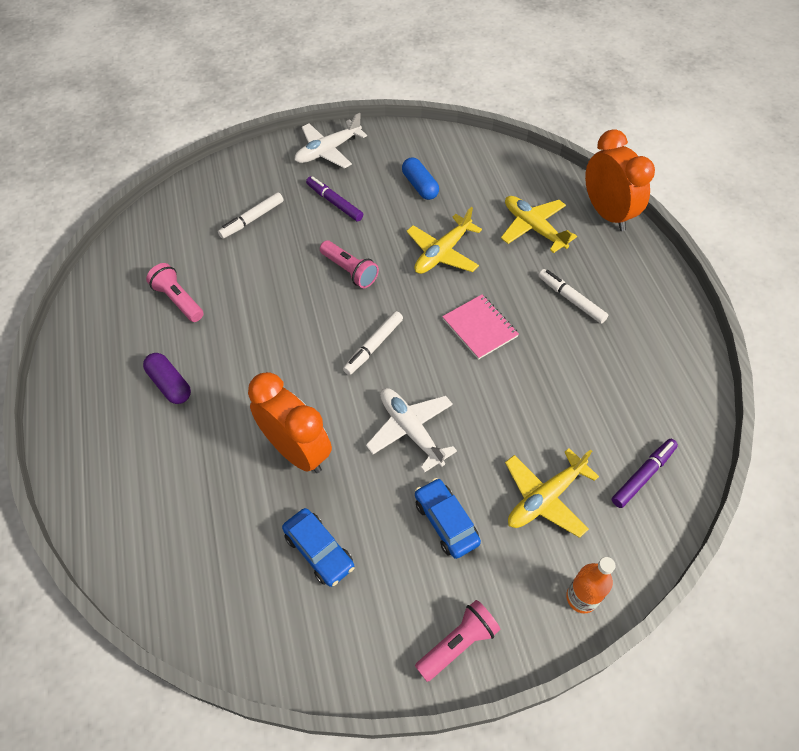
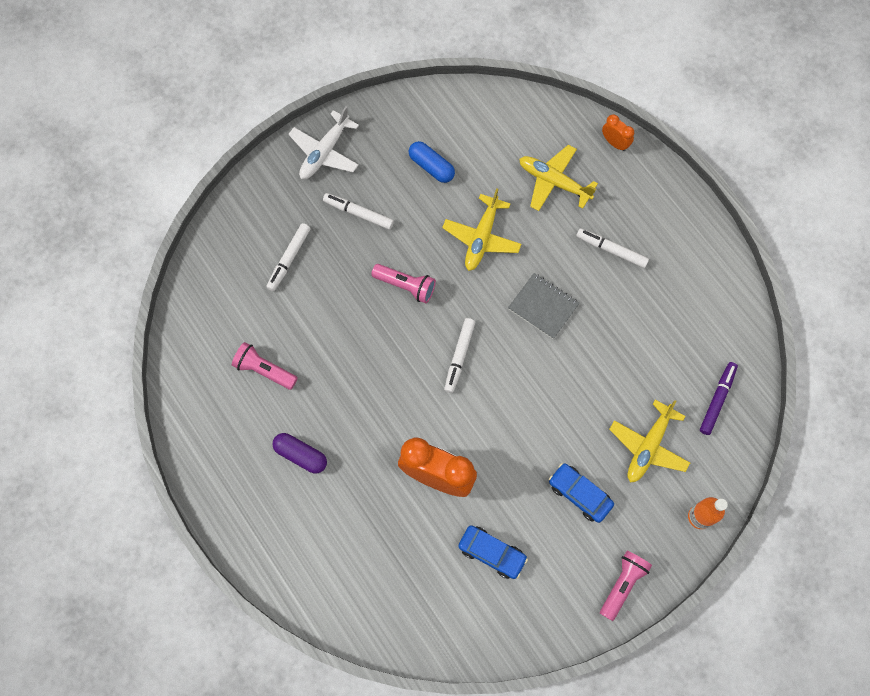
camera: 20 degrees left, 15 degrees up
(334, 203) = (358, 213): purple marker -> white marker
(410, 430) = (522, 425): white plane -> none
(480, 328) = (543, 306): pink notebook -> grey notebook
(607, 214) = (614, 143): orange clock -> orange clock, size x0.48

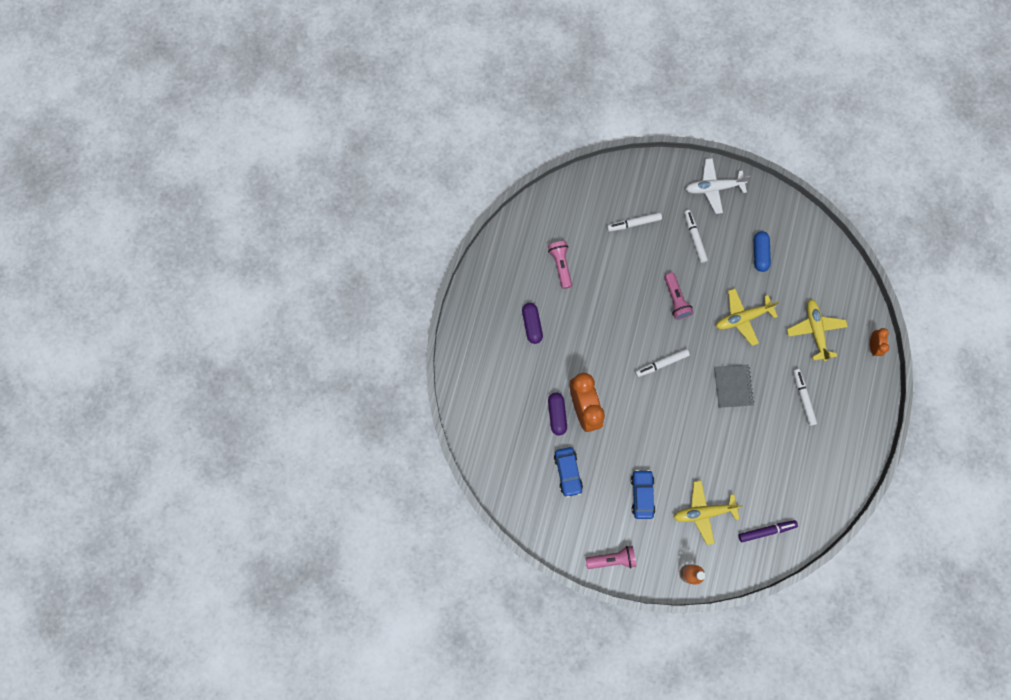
camera: 50 degrees right, 5 degrees up
(420, 511) = (557, 415): none -> purple capsule

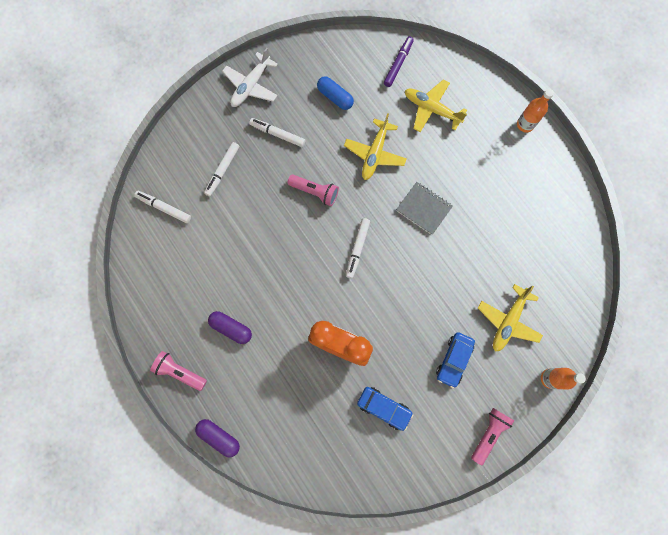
camera: 50 degrees left, 0 degrees up
(557, 415) = (326, 374): purple capsule -> purple capsule (219, 437)
(560, 265) = (202, 259): pink flashlight -> pink flashlight (180, 371)
(642, 495) = (453, 360): blue car -> blue car turned 105 degrees counterclockwise
(766, 531) = (562, 283): purple marker -> purple marker (398, 64)
(803, 398) = (477, 163): white marker -> white marker (164, 208)
(867, 409) = (525, 124): none -> orange bottle
(873, 346) = (479, 78): orange clock -> none

